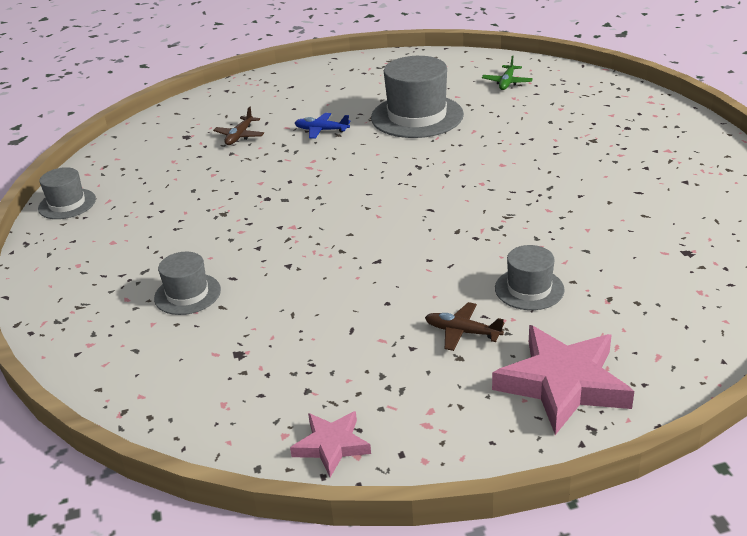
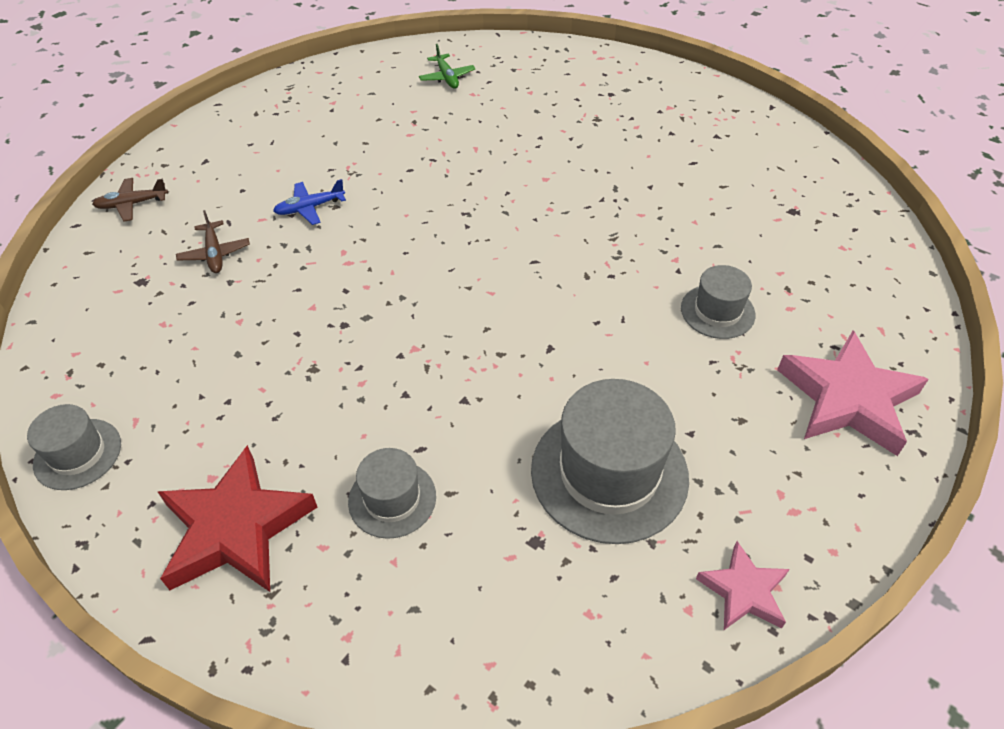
camera: 40 degrees left, 15 degrees up
(97, 270) = (236, 528): none -> red star
(417, 116) = (398, 151): grey hat -> grey hat (609, 473)
(462, 332) = (714, 390): brown plane -> brown plane (132, 204)

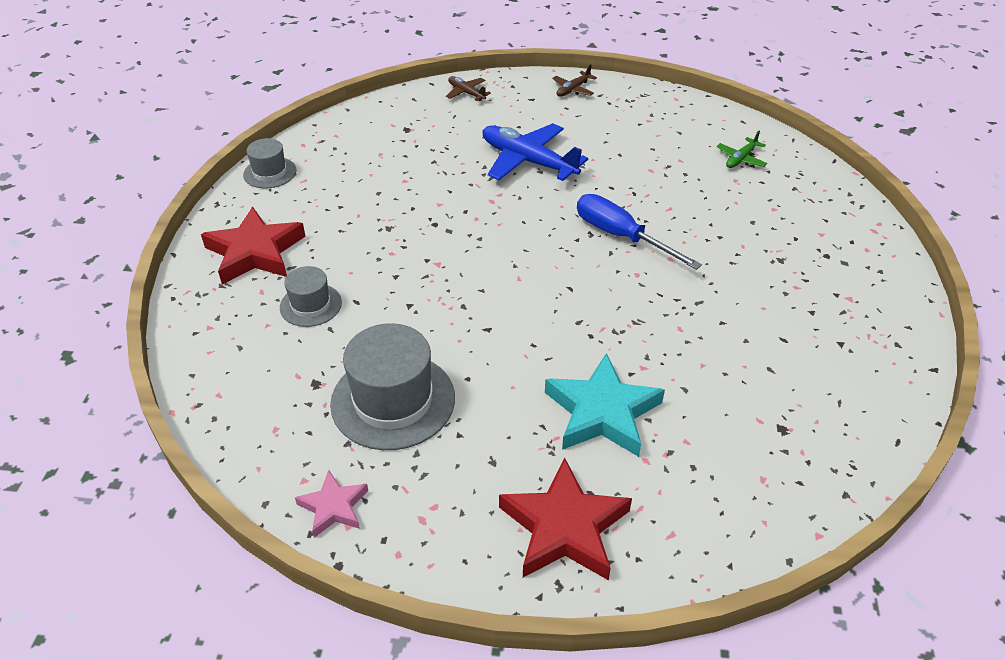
camera: 60 degrees right, 5 degrees down
(215, 254) = (452, 144): brown plane -> brown plane (573, 89)
(310, 208) = (528, 161): blue plane -> blue plane, size x2.04
(488, 195) = (621, 236): none -> blue screwdriver
(717, 311) = (602, 412): grey hat -> turquoise star
(848, 399) = (564, 527): pink star -> red star

